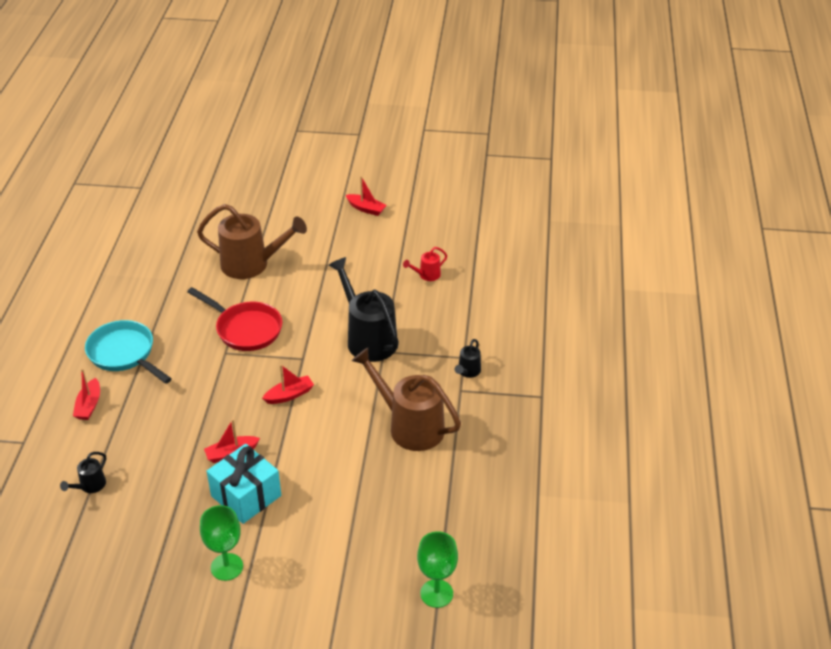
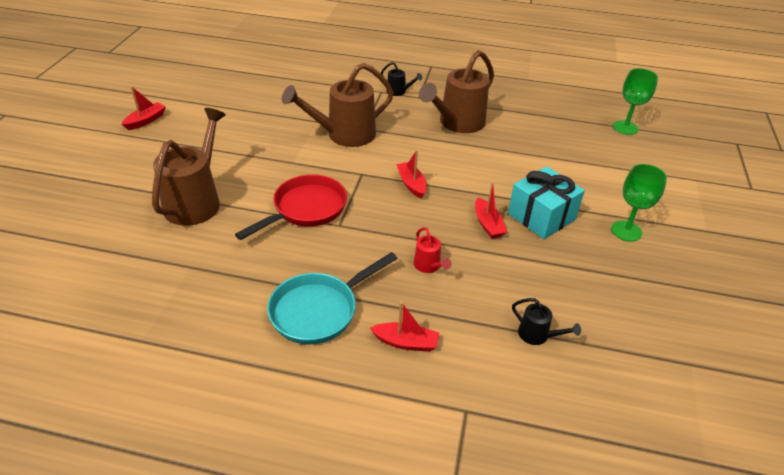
camera: 85 degrees left, 0 degrees up
(367, 338) = (344, 135): black watering can -> brown watering can
(426, 275) = (268, 98): red watering can -> red watering can (429, 266)

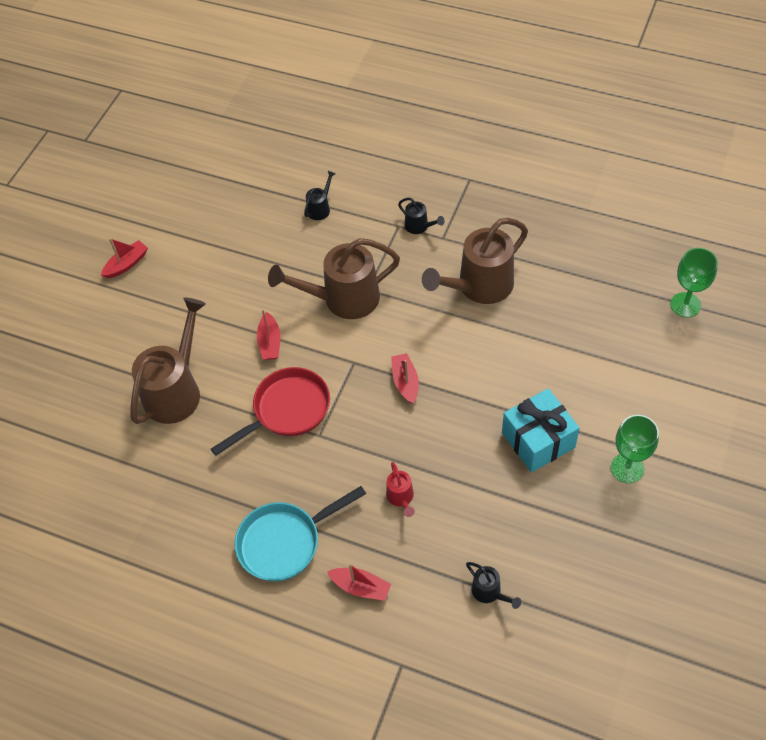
camera: 15 degrees right, 15 degrees up
(314, 84) = (320, 208): none -> black watering can
(488, 224) = (476, 446): red boat -> red boat (270, 342)

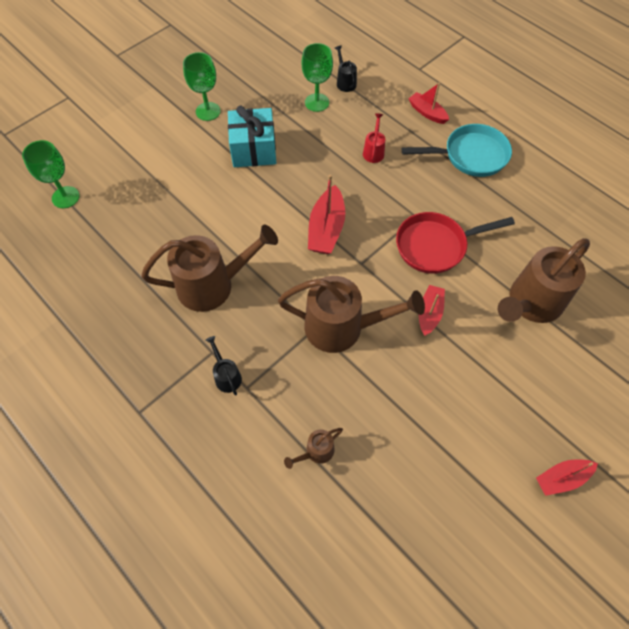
camera: 160 degrees left, 5 degrees up
(320, 208) = (316, 452): black watering can -> brown watering can
(405, 382) = (326, 229): red boat -> red boat, size x1.55
(506, 541) = (317, 102): none -> green goblet

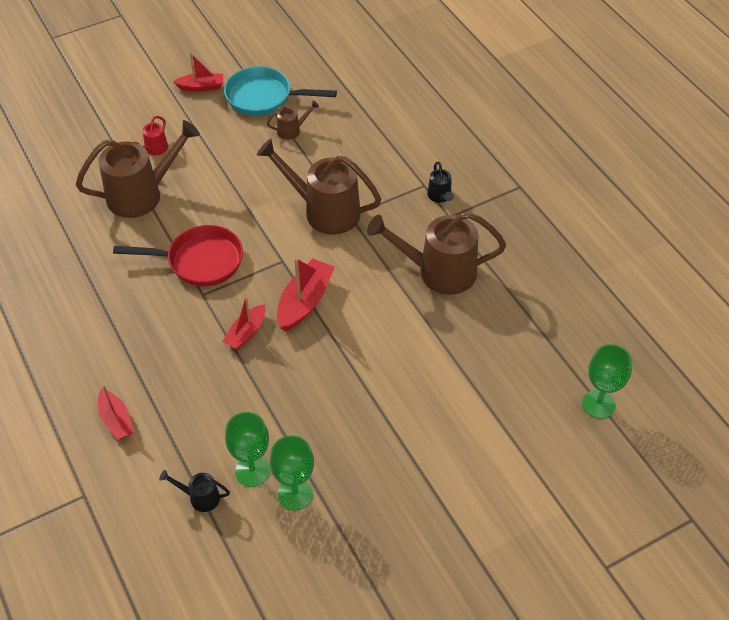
camera: 165 degrees left, 10 degrees down
(208, 111) = (405, 492): green goblet -> green goblet (295, 494)
(253, 149) = (358, 417): turquoise gift -> none
(316, 452) = (379, 135): brown watering can -> brown watering can (292, 130)
(345, 82) = (199, 497): black watering can -> black watering can turned 105 degrees clockwise
(373, 151) = (211, 381): red watering can -> red watering can (154, 150)
(429, 313) = (239, 206): red boat -> red boat (246, 333)
(470, 155) = (100, 349): turquoise pan -> turquoise pan (264, 97)

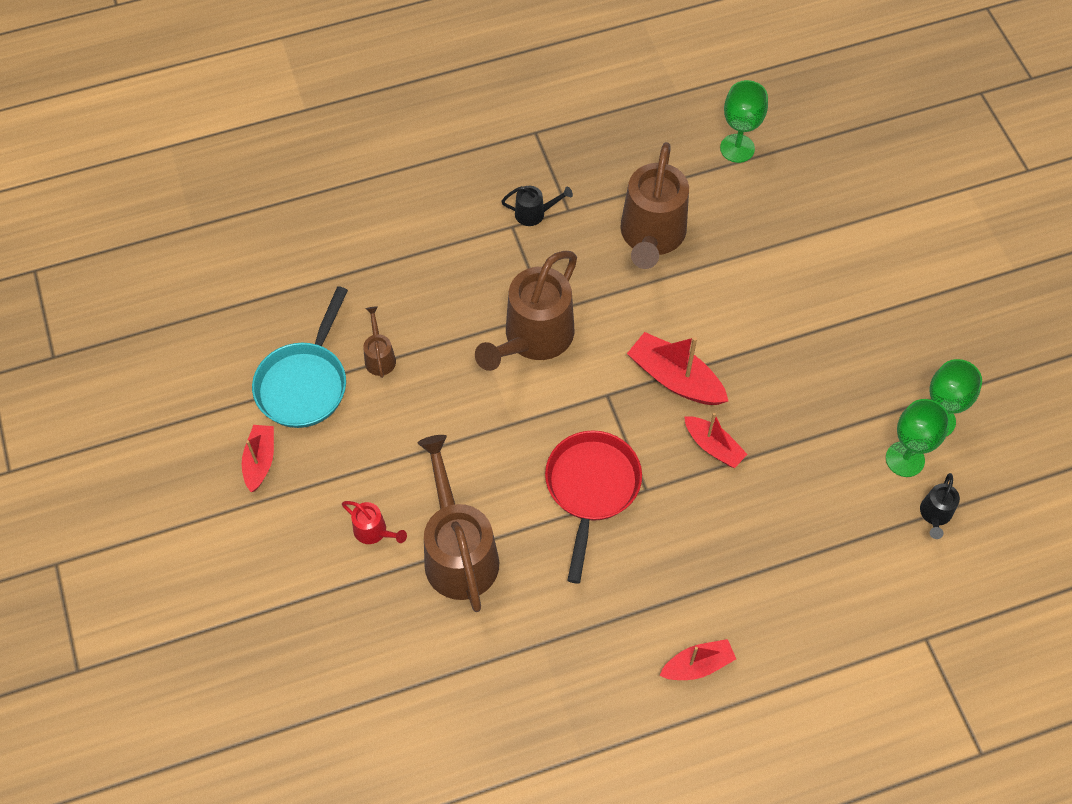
camera: 80 degrees left, 10 degrees up
(116, 420) = (825, 599): red boat -> red boat (697, 665)
(598, 404) = (847, 132): green goblet -> green goblet (737, 148)

